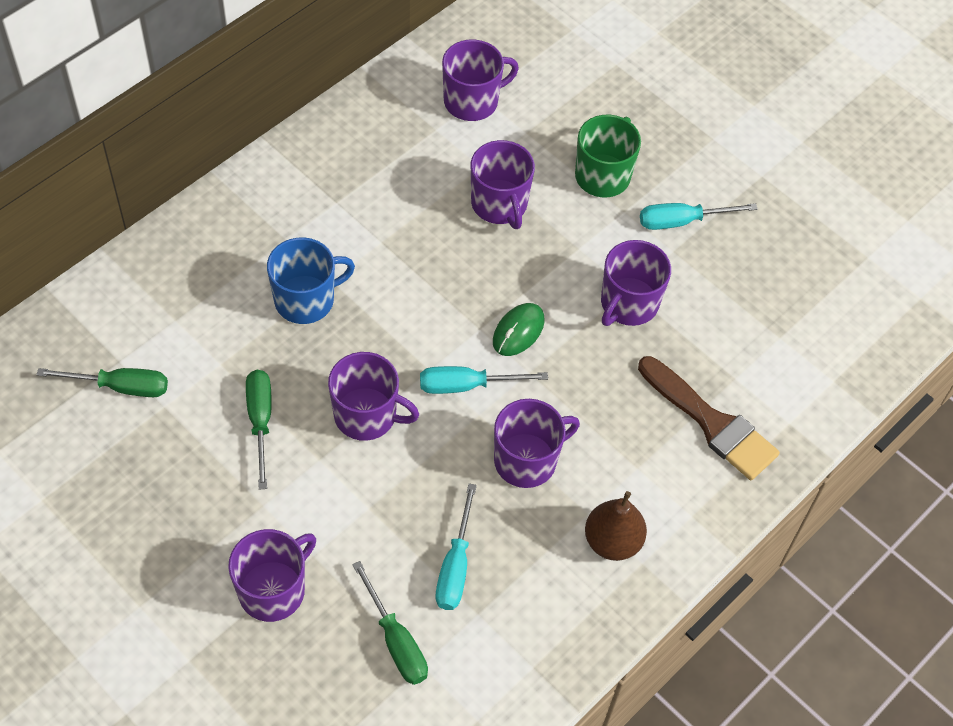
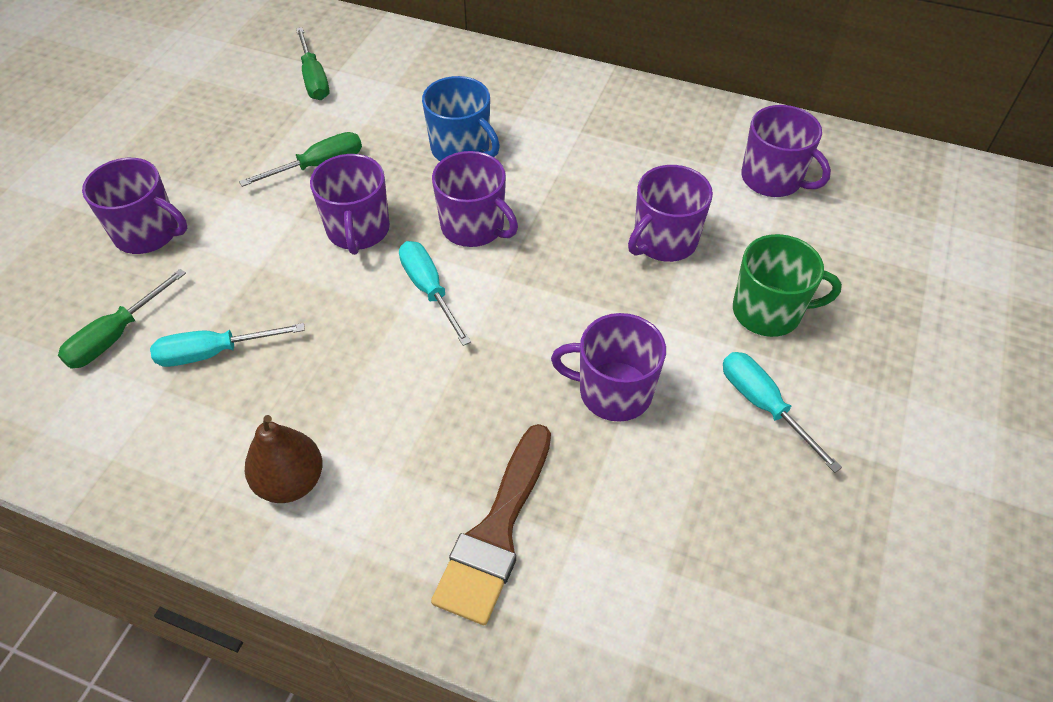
camera: 70 degrees right, 5 degrees down
(518, 331) = (518, 308): green mouse -> none
(527, 460) = (363, 369): purple mug -> purple mug (474, 227)

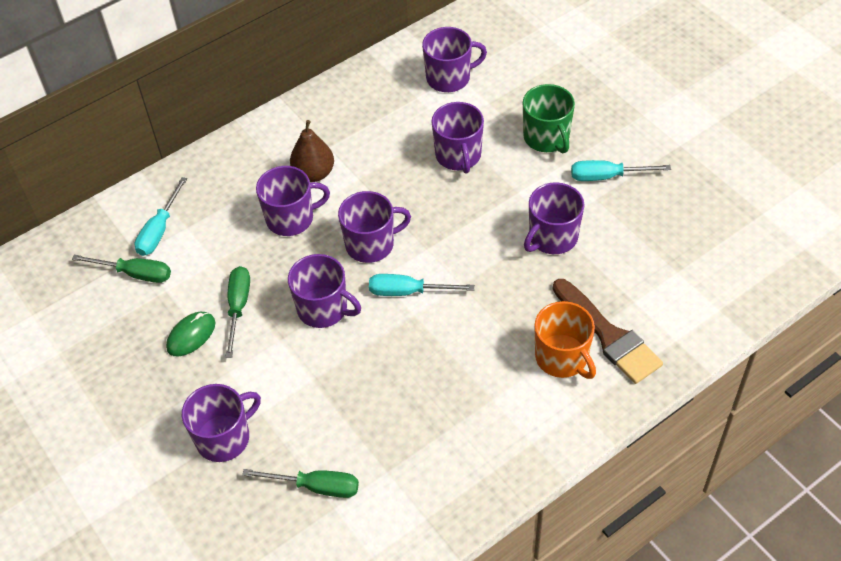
camera: 55 degrees left, 0 degrees up
(116, 336) = (316, 486): green screwdriver -> green screwdriver turned 60 degrees counterclockwise
(214, 353) = (375, 431): turquoise screwdriver -> turquoise screwdriver (159, 230)
(263, 150) = (191, 335): none -> green mouse
(291, 481) = (509, 423): brown pear -> brown pear (314, 173)
(426, 493) = (562, 358): none -> orange mug
(461, 149) = (291, 218): blue mug -> purple mug
(768, 312) = (547, 138): green mug -> green mug turned 120 degrees clockwise

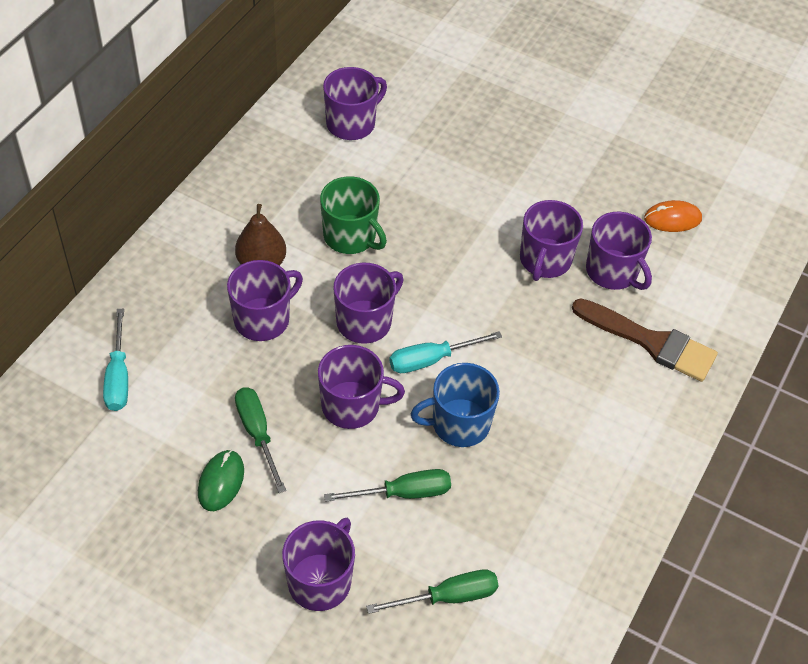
camera: 30 degrees left, 0 degrees up
(135, 274) = (116, 434): green screwdriver -> green screwdriver (403, 493)
(402, 351) = (459, 424): none -> blue mug
(458, 156) = (406, 203): purple mug -> purple mug (613, 272)
(547, 138) = (485, 160): green mug -> green mug (351, 236)
(562, 358) = (620, 378): orange mug -> none
(607, 176) = (564, 184): turquoise screwdriver -> none
(690, 234) = (672, 219): none -> orange mouse

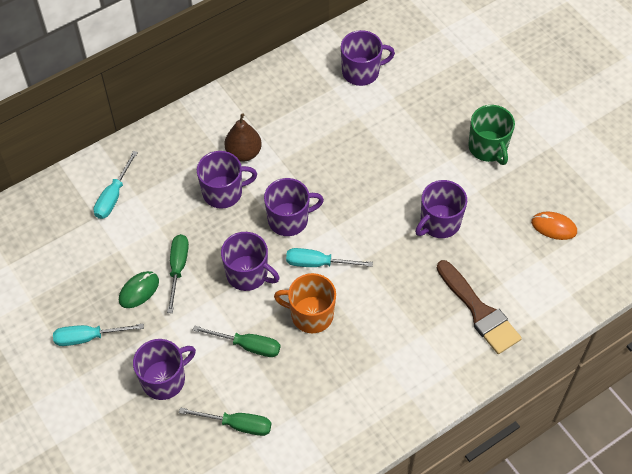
camera: 30 degrees right, 5 degrees up
(186, 570) = (88, 337): none -> turquoise screwdriver
(351, 236) = (313, 155): green mug -> green mug (488, 148)
(459, 424) = (310, 315): blue mug -> orange mug
(613, 272) = (483, 250): purple mug -> none

